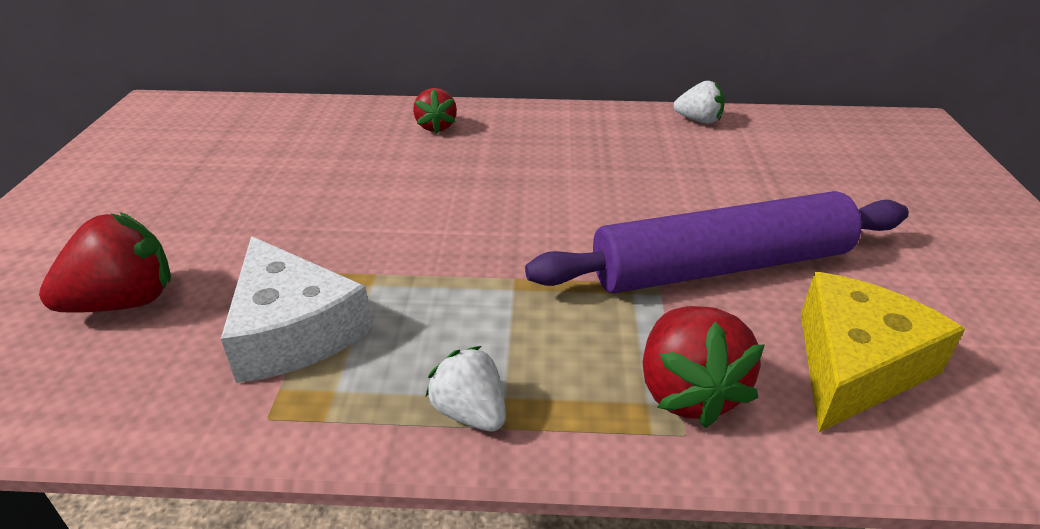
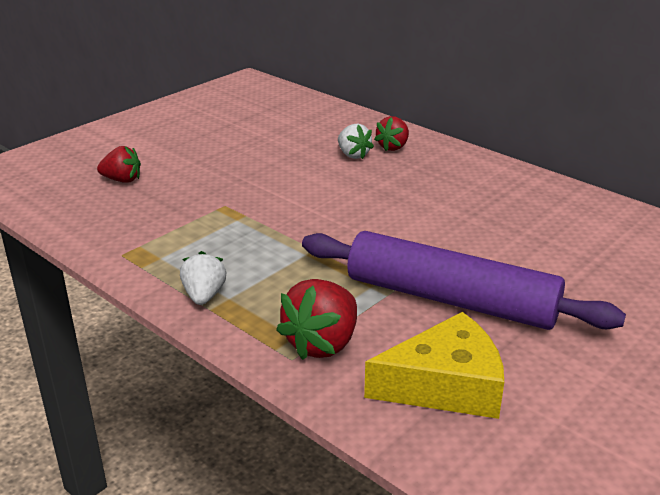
camera: 40 degrees right, 5 degrees down
(124, 302) = (122, 180): red strawberry -> red strawberry, size x0.64
(293, 330) = (175, 224): white cheese -> none
(698, 120) = (601, 209): white strawberry -> white strawberry (353, 155)

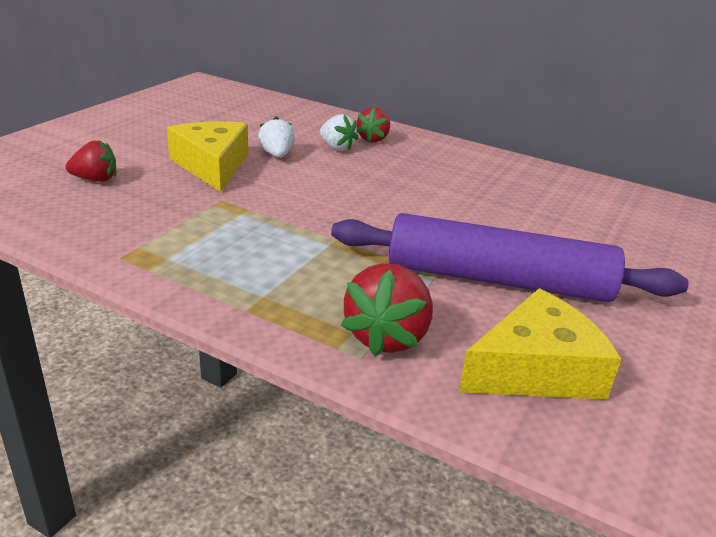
camera: 15 degrees left, 0 degrees up
(204, 296) = (233, 295): white strawberry -> white strawberry (277, 155)
(228, 170) = (212, 165): none -> yellow cheese

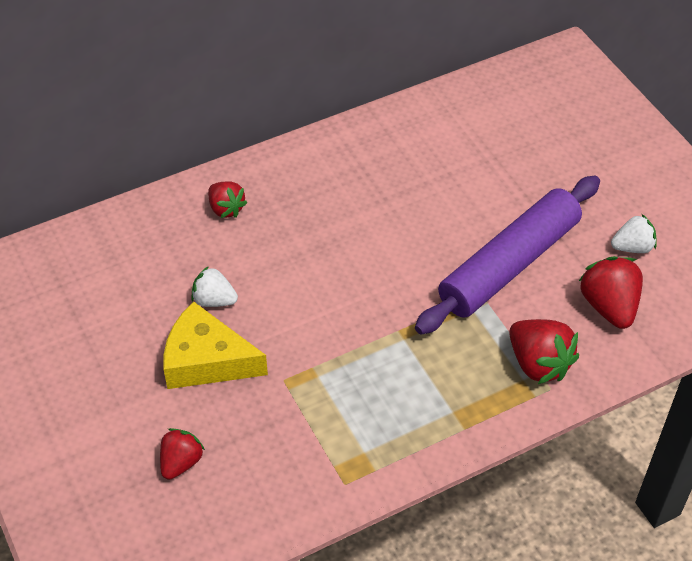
camera: 55 degrees left, 20 degrees up
(337, 147) = (226, 246): white strawberry -> white strawberry (632, 247)
(536, 369) = (609, 306): yellow cheese -> red strawberry

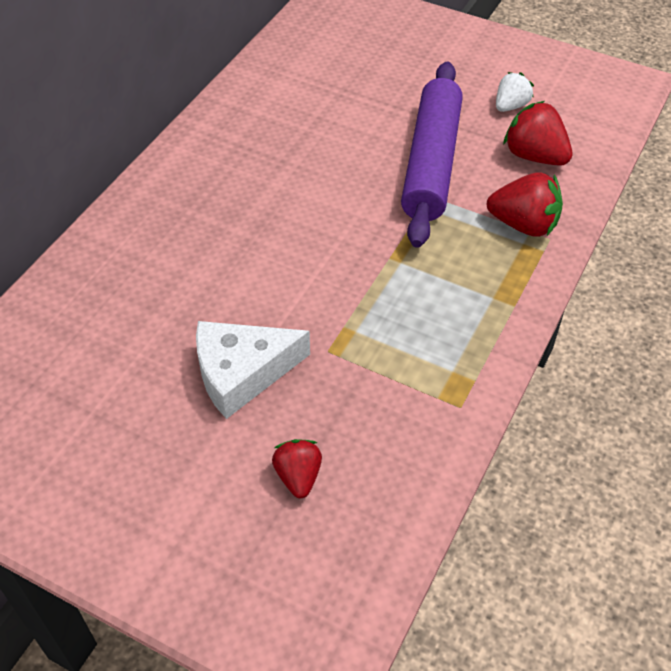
camera: 35 degrees left, 0 degrees up
(206, 360) = (242, 373): yellow cheese -> white cheese
(214, 300) = (202, 317): white strawberry -> none
(226, 209) = (144, 235): red strawberry -> none

